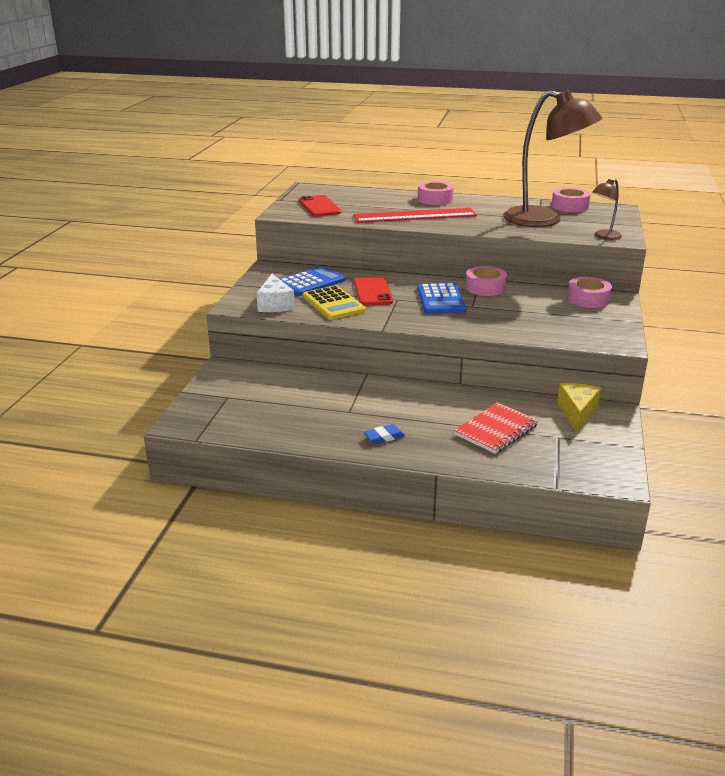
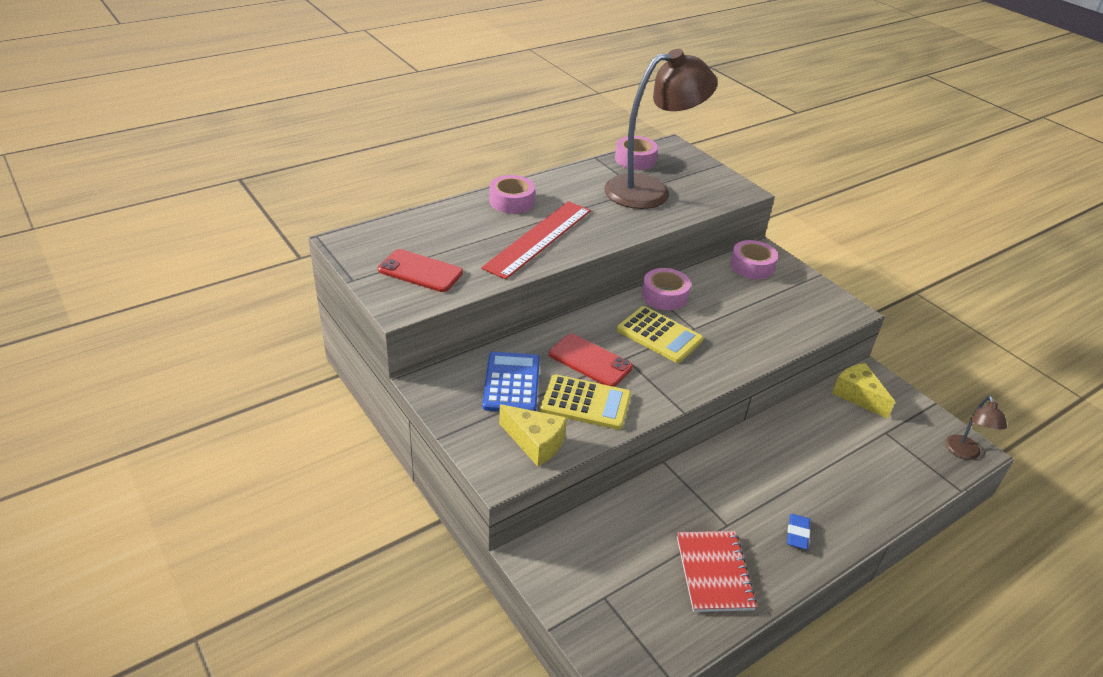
camera: 50 degrees left, 10 degrees up
(275, 304) = (535, 442): white cheese -> yellow cheese
(441, 299) = (659, 335): blue calculator -> yellow calculator
(496, 430) = (846, 457): red notebook -> red notebook (714, 572)
(603, 237) = (726, 194): brown lamp -> brown lamp (964, 453)

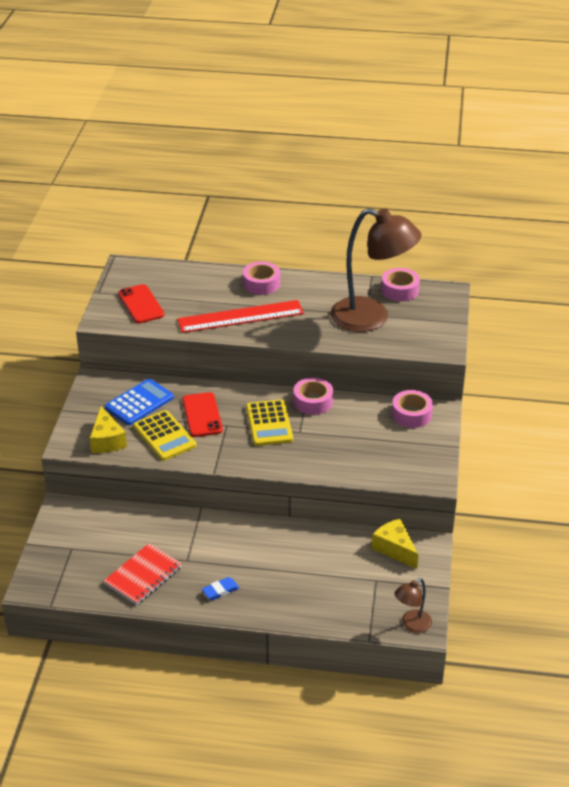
camera: 45 degrees right, 0 degrees up
(858, 395) = (394, 549): yellow cheese -> yellow cheese turned 45 degrees counterclockwise

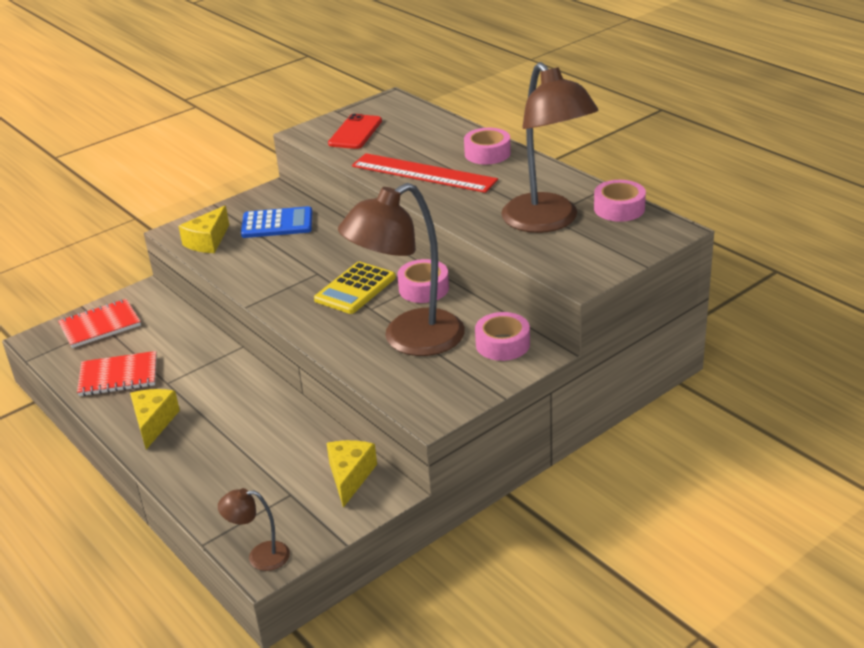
camera: 45 degrees right, 5 degrees down
(68, 549) = (100, 325): none -> red notebook
(164, 436) = (255, 258): yellow calculator -> none
(202, 415) = (310, 256): red phone -> none
(220, 590) = (154, 423): blue eraser -> yellow cheese
(354, 440) = (409, 340): none -> brown lamp

